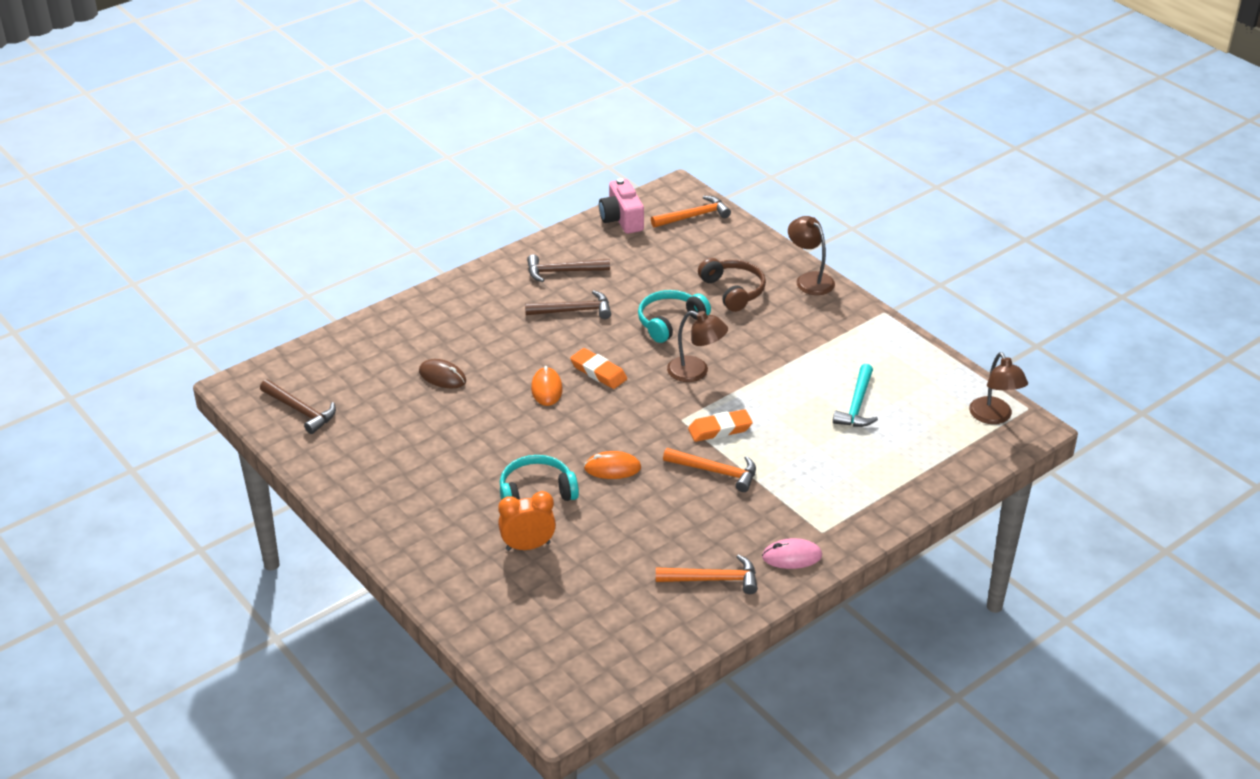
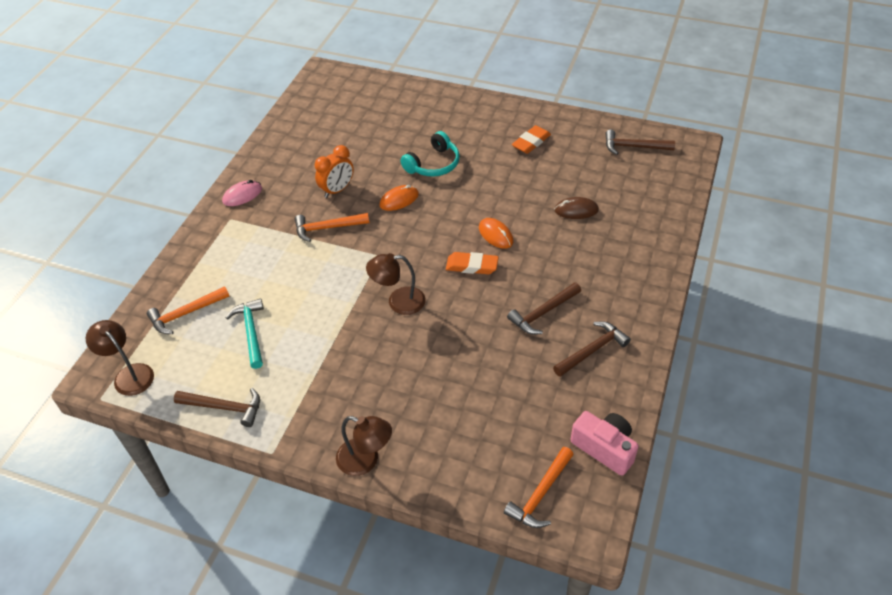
camera: 150 degrees right, 10 degrees up
(528, 546) = (409, 134): orange clock -> orange clock (337, 190)
(670, 322) = (456, 341): turquoise headphones -> none
(713, 579) = (284, 162): orange hammer -> orange hammer (185, 314)
(720, 429) = (346, 261): orange eraser -> orange eraser (531, 142)
(733, 291) = (428, 406): brown headphones -> none
(911, 356) = (224, 408): none -> brown hammer

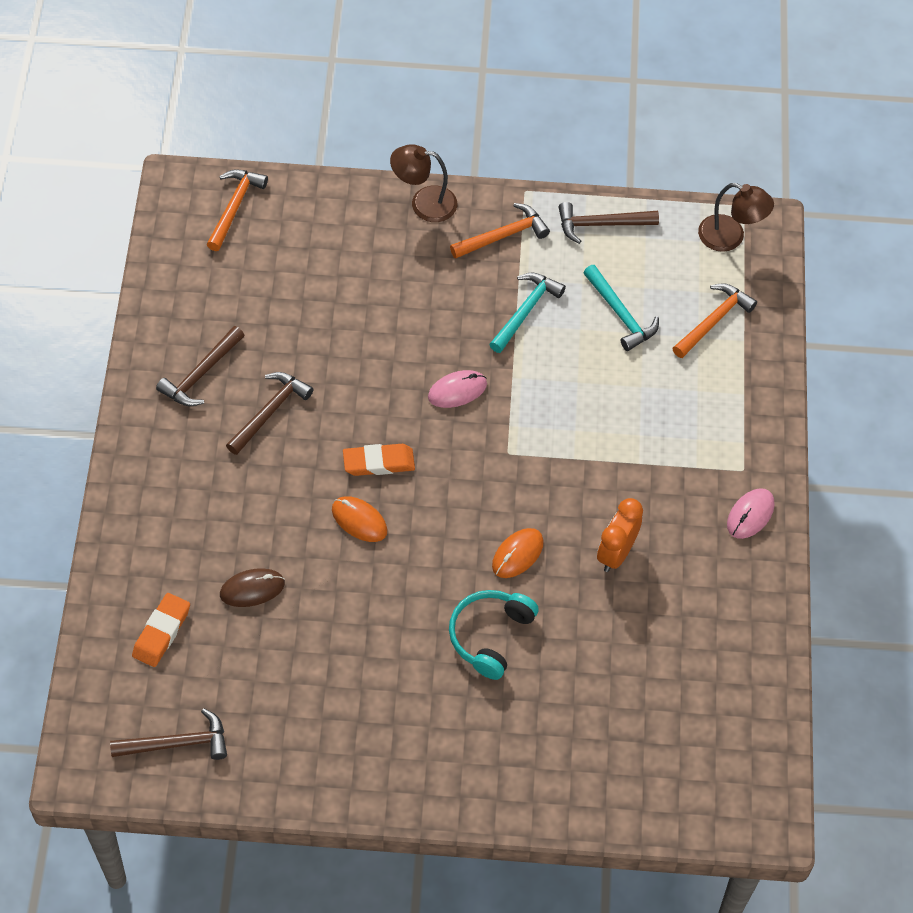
camera: 160 degrees right, 10 degrees up
(321, 349) = (526, 311): none -> turquoise hammer
(327, 228) = (599, 483): orange hammer -> orange hammer (503, 236)
(398, 301) = (457, 390): brown lamp -> pink mouse
(531, 142) = (347, 718): orange eraser -> orange eraser (161, 632)
(604, 448) = (174, 265): pink camera -> none

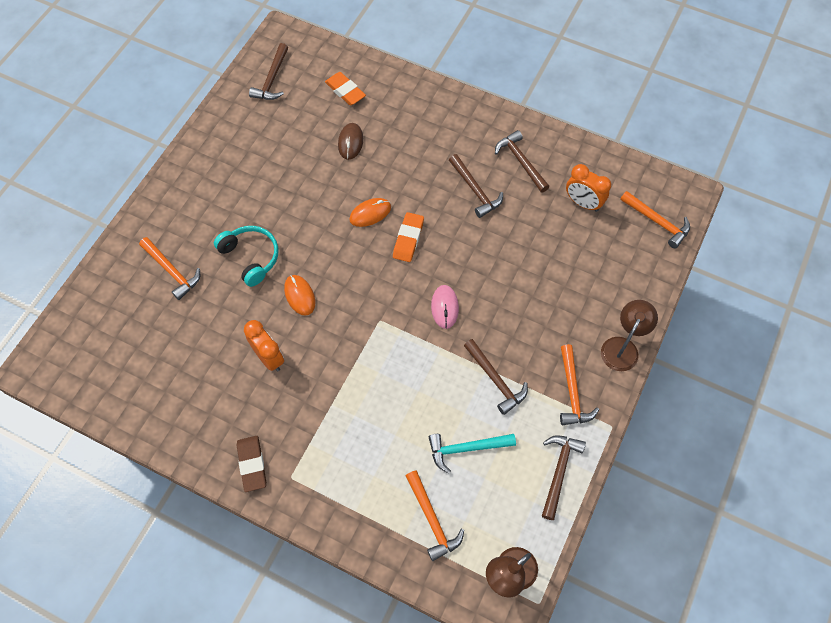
camera: 115 degrees right, 5 degrees up
(239, 289) = (583, 203): none -> orange clock
(526, 311) = (495, 380): turquoise hammer -> brown hammer
(556, 723) = (172, 271): none -> orange hammer
(750, 515) = (252, 464): pink mouse -> brown eraser

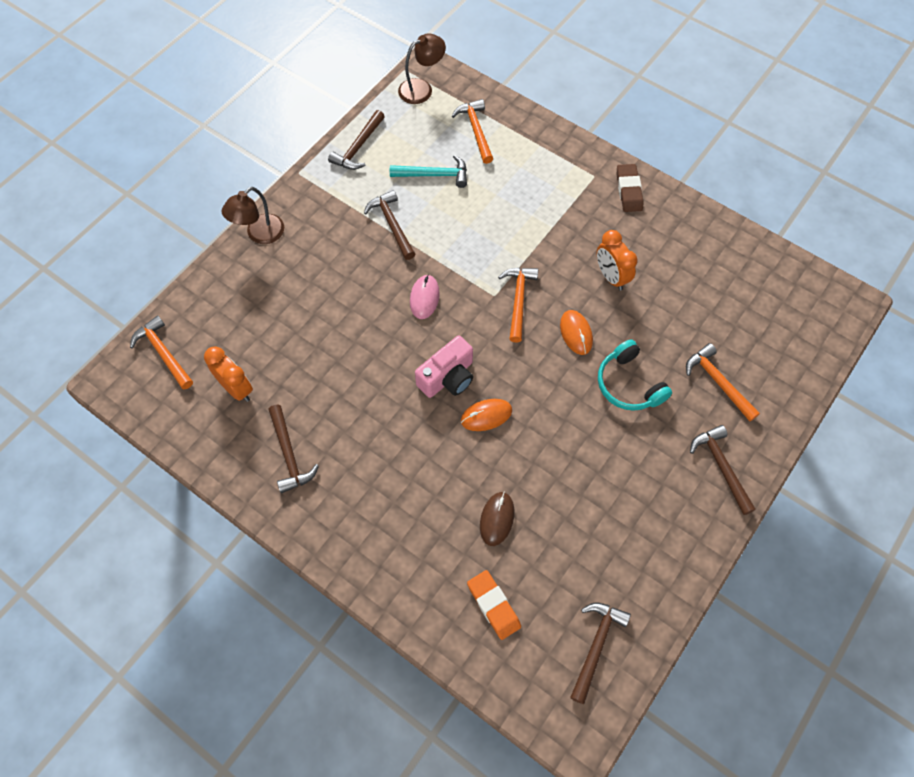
camera: 170 degrees left, 0 degrees up
(408, 239) = (448, 377): orange eraser -> pink camera
(475, 190) = (356, 425): brown hammer -> brown hammer (721, 466)
(572, 392) = (323, 204): orange hammer -> orange hammer (518, 300)

